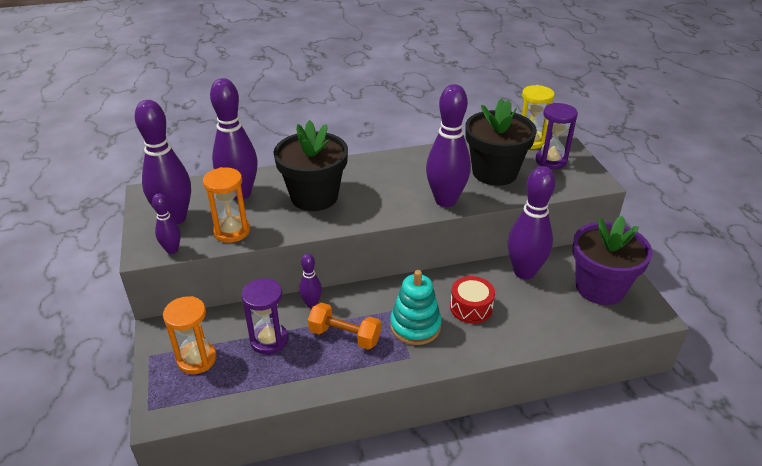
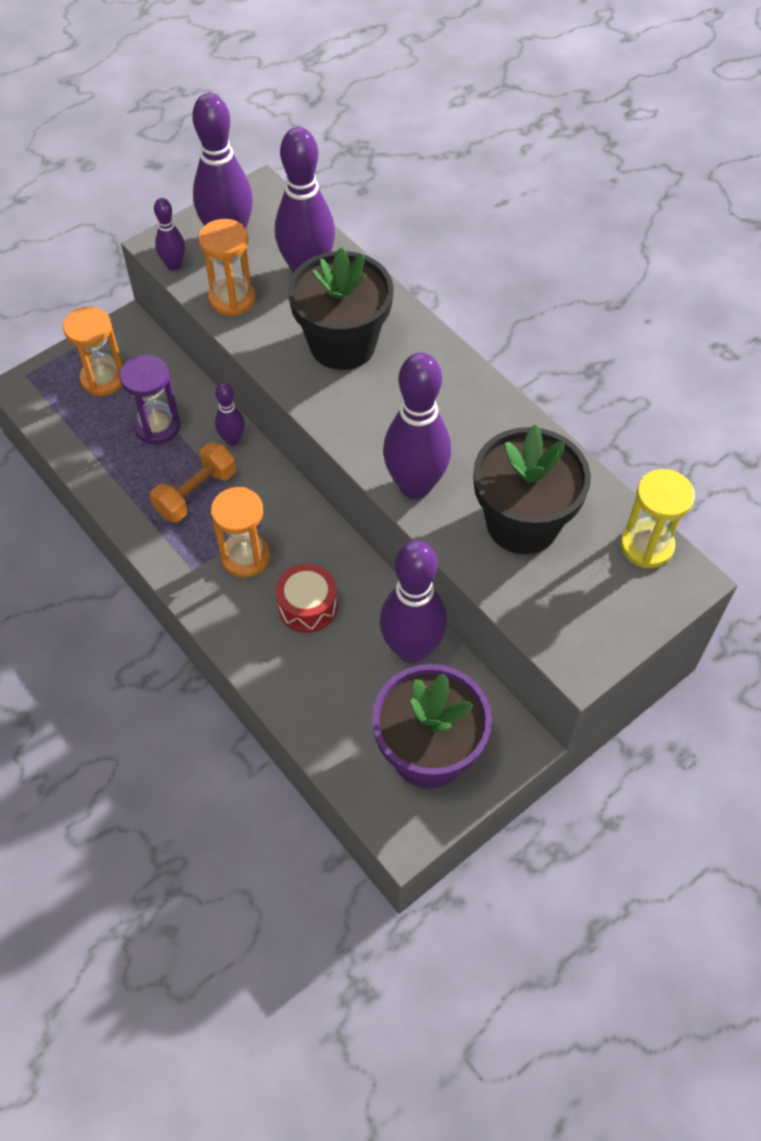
camera: 65 degrees right, 20 degrees up
(345, 336) = (196, 493): orange dumbbell -> orange dumbbell turned 45 degrees clockwise
(415, 326) = (245, 557): turquoise stacking toy -> orange hourglass
(551, 161) = (603, 588): purple hourglass -> none

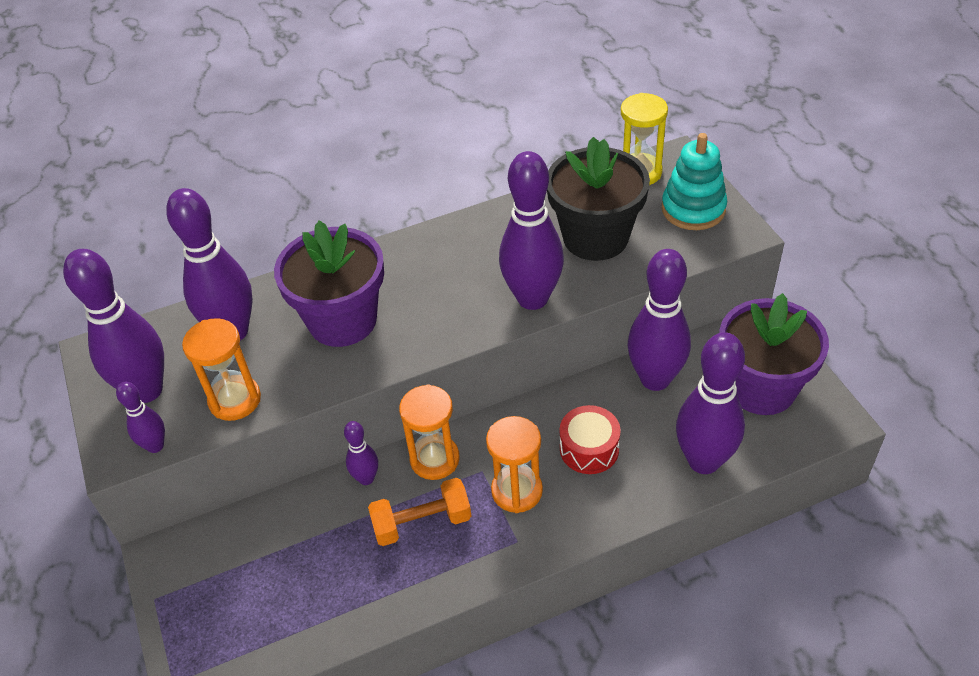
camera: 70 degrees left, 10 degrees down
(103, 379) = (223, 593): orange hourglass -> orange hourglass (434, 459)
(157, 426) = (318, 547): purple hourglass -> none
(196, 493) = (422, 522): orange dumbbell -> orange dumbbell turned 75 degrees counterclockwise
(317, 709) = (703, 461): none -> purple bowling pin
(342, 344) = (342, 320): black flower pot -> purple flower pot
(602, 609) = (693, 209): none -> turquoise stacking toy

